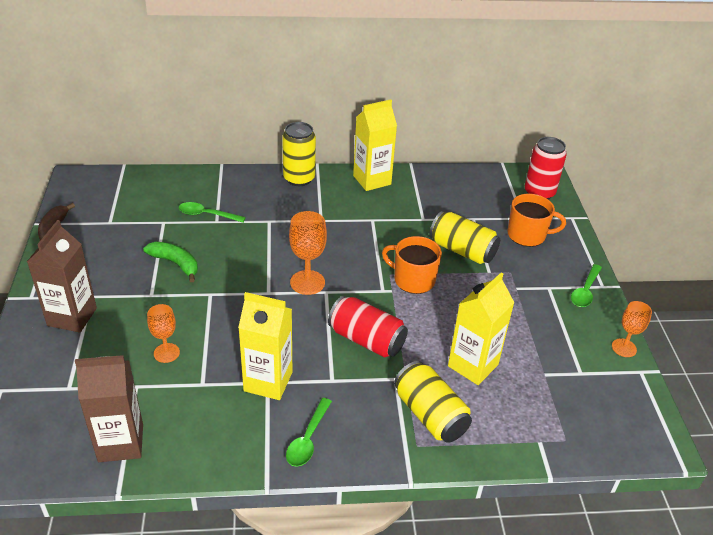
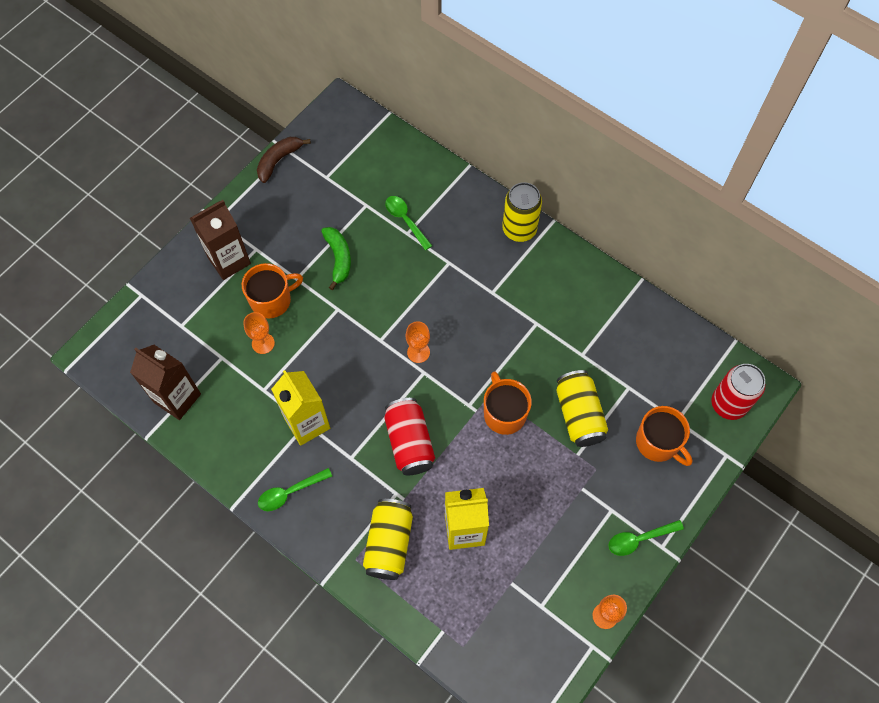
camera: 45 degrees right, 25 degrees up
(143, 320) = (272, 300): none -> orange mug
(307, 282) = (418, 352): orange goblet -> orange goblet, size x0.66
(372, 180) = (583, 276): yellow carton -> none

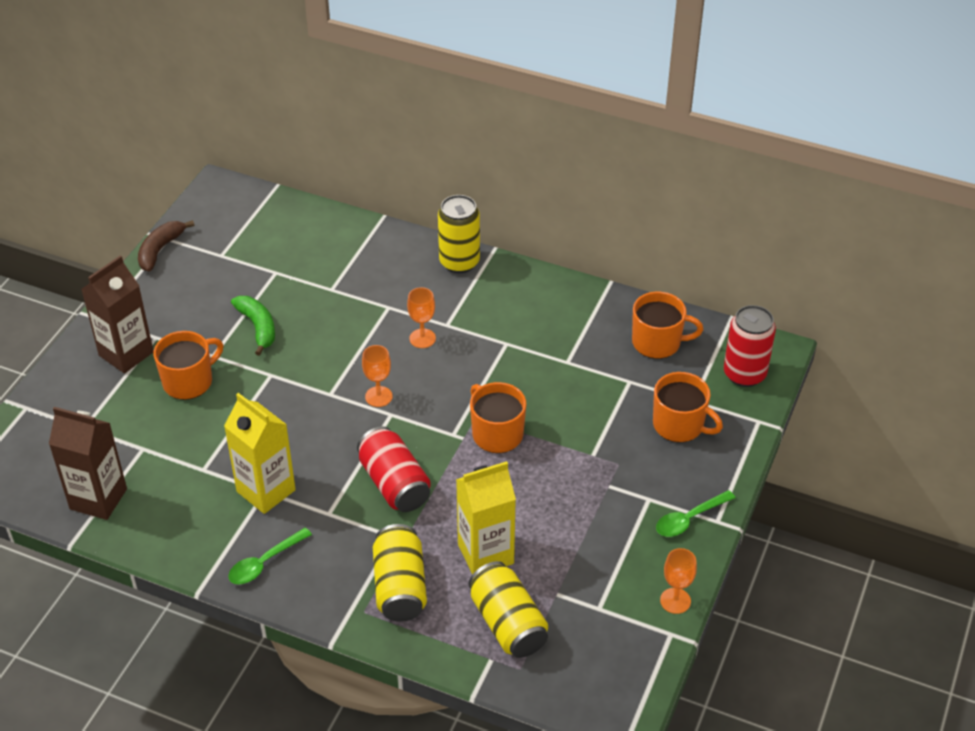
camera: 15 degrees left, 20 degrees down
(263, 343) = (190, 424): orange goblet -> orange goblet (422, 338)
(405, 220) = (326, 278): green spoon -> none
(579, 415) = (582, 417): yellow can -> yellow can (508, 623)
(663, 353) = (657, 342): none -> orange mug

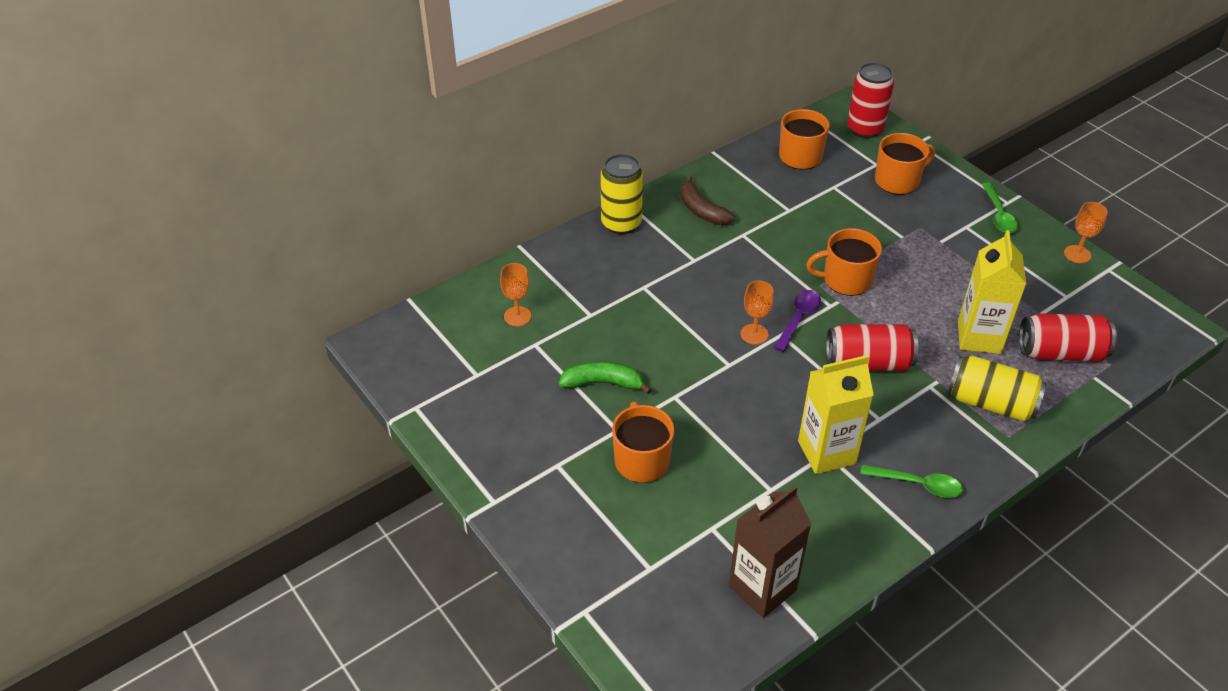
camera: 60 degrees left, 0 degrees up
(126, 354) = (564, 497): brown carton -> none
(160, 250) = (428, 418): brown banana -> brown banana (701, 210)
(265, 562) = (917, 484): green spoon -> green spoon turned 60 degrees counterclockwise
(419, 418) = (798, 319): none -> purple spoon
(422, 338) = (700, 281): orange goblet -> orange goblet (517, 316)
(508, 623) = (1060, 352): yellow can -> red can

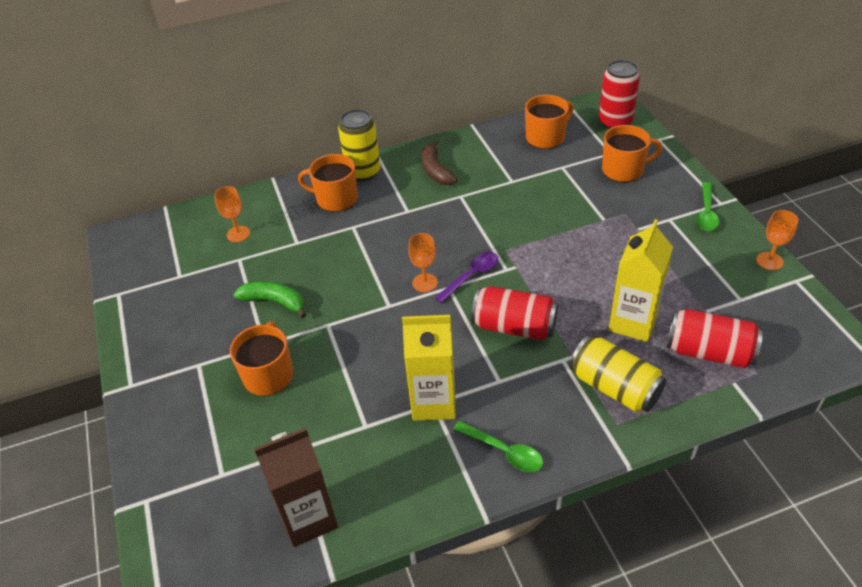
camera: 20 degrees right, 0 degrees up
(846, 280) = (532, 249): orange mug -> orange mug (336, 199)

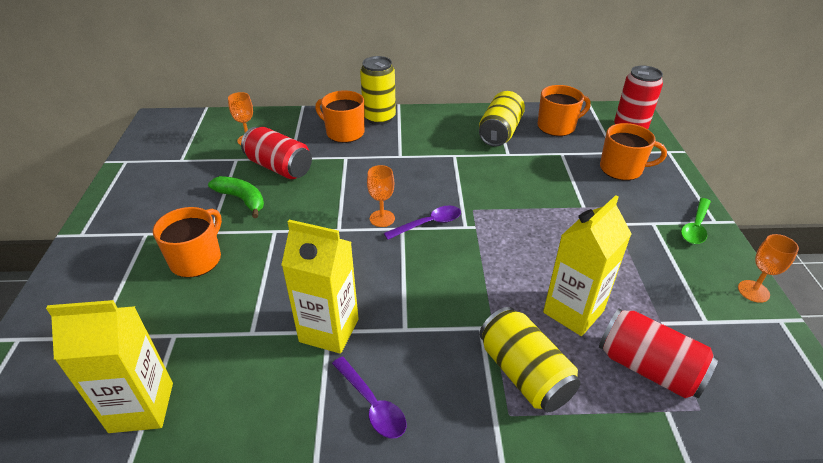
camera: 15 degrees right, 5 degrees down
(308, 518) = (141, 407): brown carton -> yellow carton
(435, 170) = (442, 130): brown banana -> none
(493, 158) = (500, 132): none -> yellow can
(503, 451) = (372, 404): green spoon -> purple spoon
(514, 327) = (446, 281): red can -> red can (279, 167)

